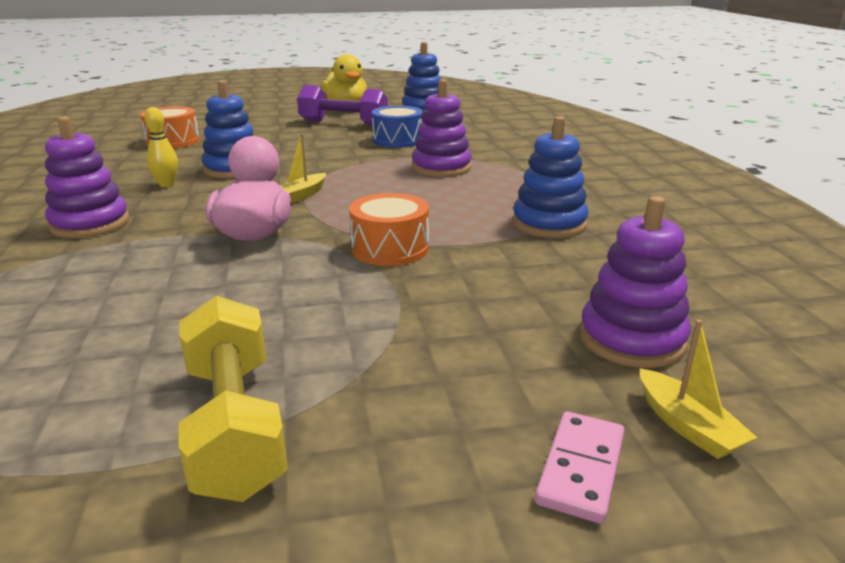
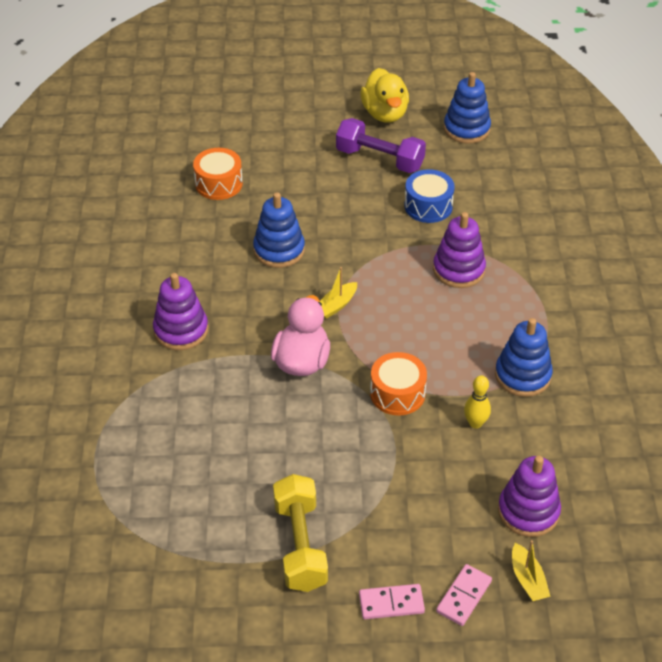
camera: 10 degrees right, 20 degrees up
(167, 184) = (227, 273): yellow bowling pin -> yellow bowling pin (475, 423)
(434, 502) = (391, 603): none -> pink domino

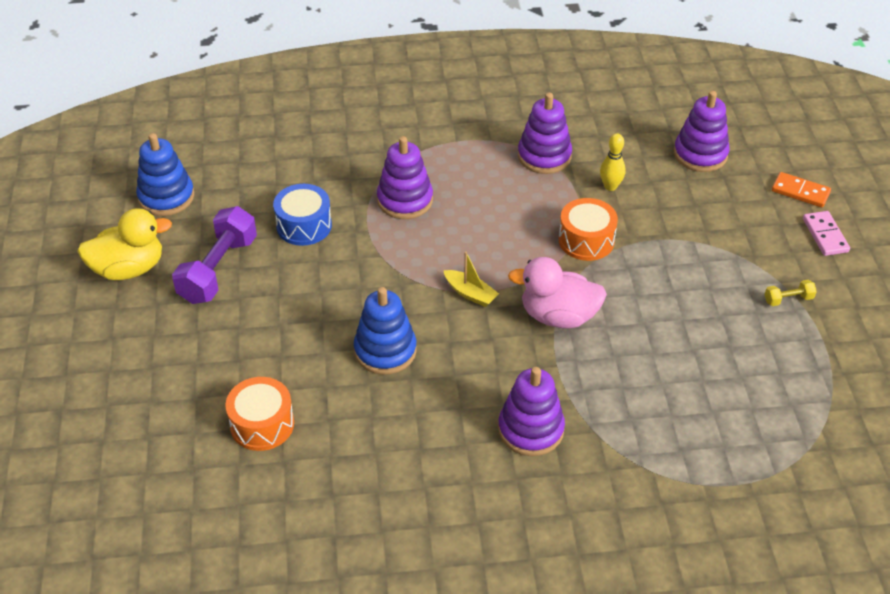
camera: 95 degrees left, 0 degrees up
(300, 545) = (788, 299): yellow dumbbell -> yellow dumbbell, size x0.44
(463, 596) = (800, 192): pink domino -> orange domino
(522, 375) = (544, 156): blue stacking toy -> purple stacking toy
(528, 579) = (769, 155): yellow boat -> none

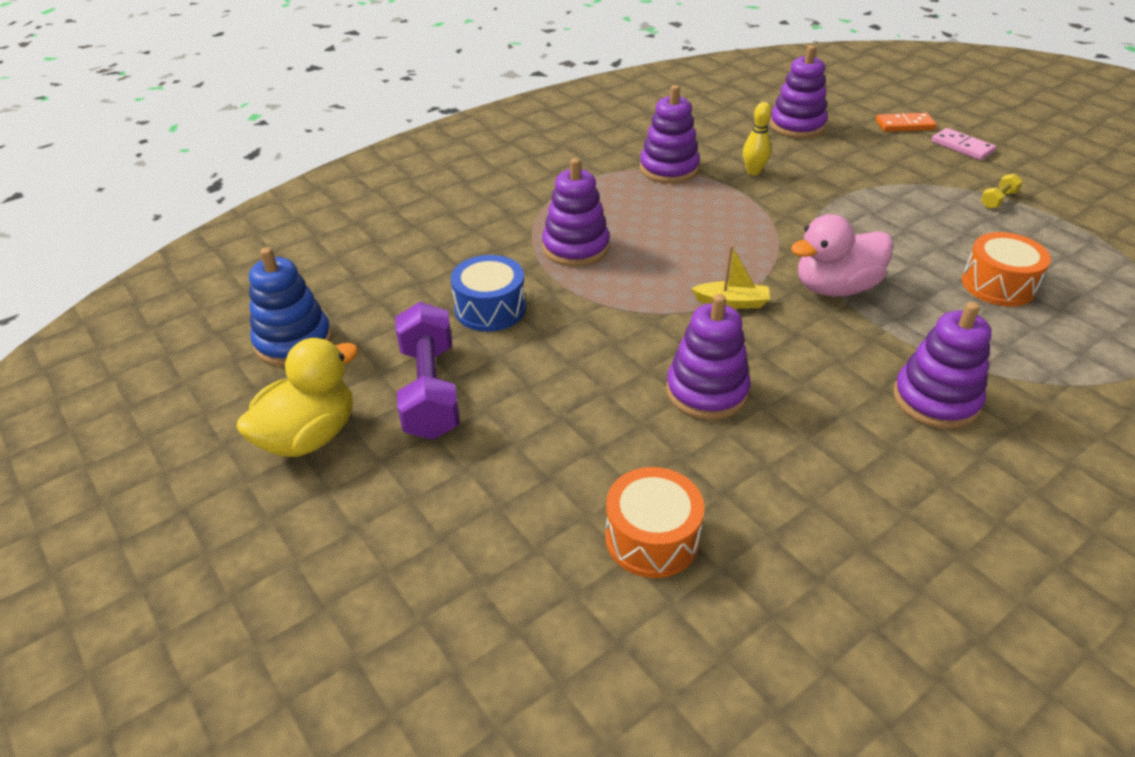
camera: 30 degrees left, 5 degrees down
(385, 351) = (706, 391): blue stacking toy -> purple stacking toy
(586, 240) = (783, 218): orange drum -> orange drum (998, 285)

